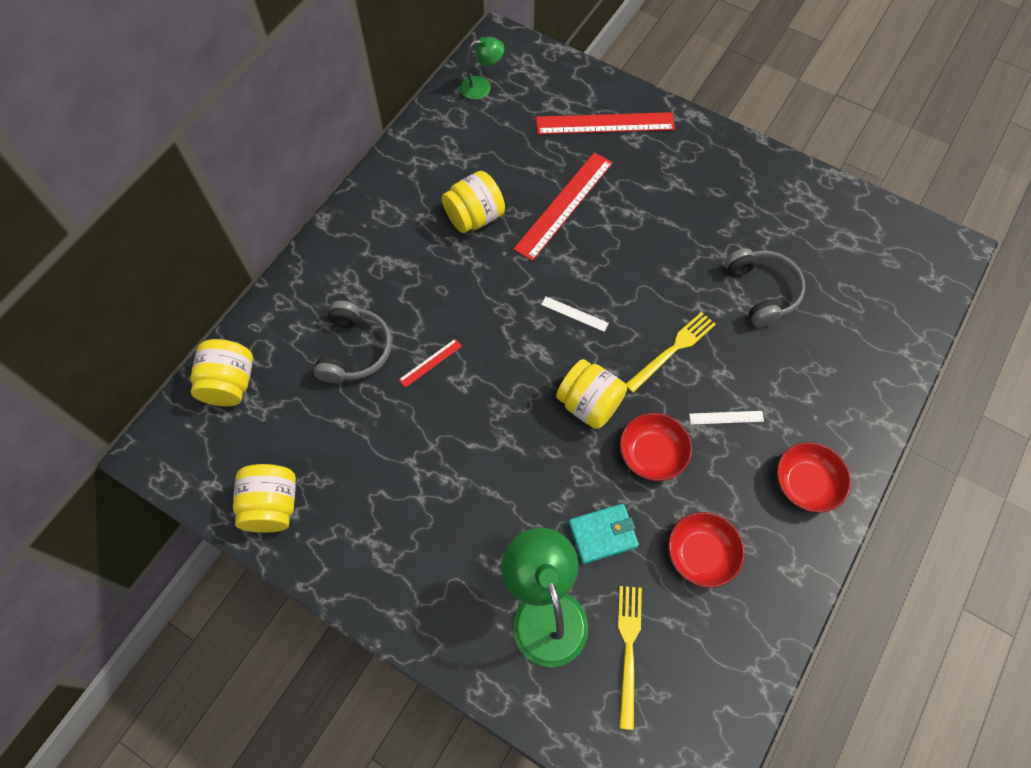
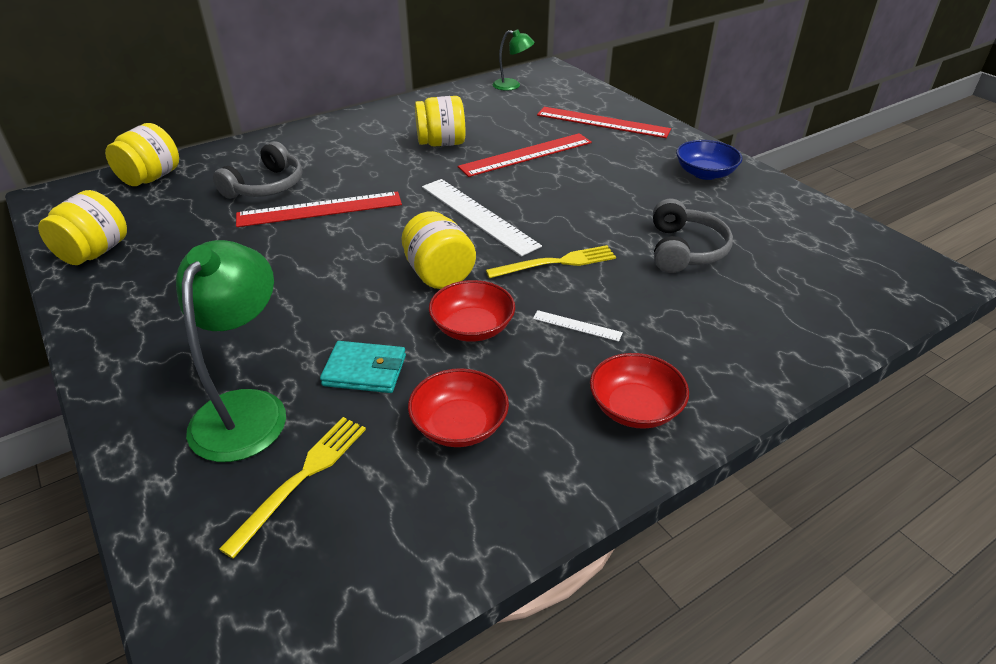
camera: 25 degrees right, 25 degrees down
(430, 363) = (320, 209): red ruler -> red ruler, size x2.22
(574, 314) = (478, 215): white ruler -> white ruler, size x2.22
(732, 174) = (705, 173): none -> blue bowl

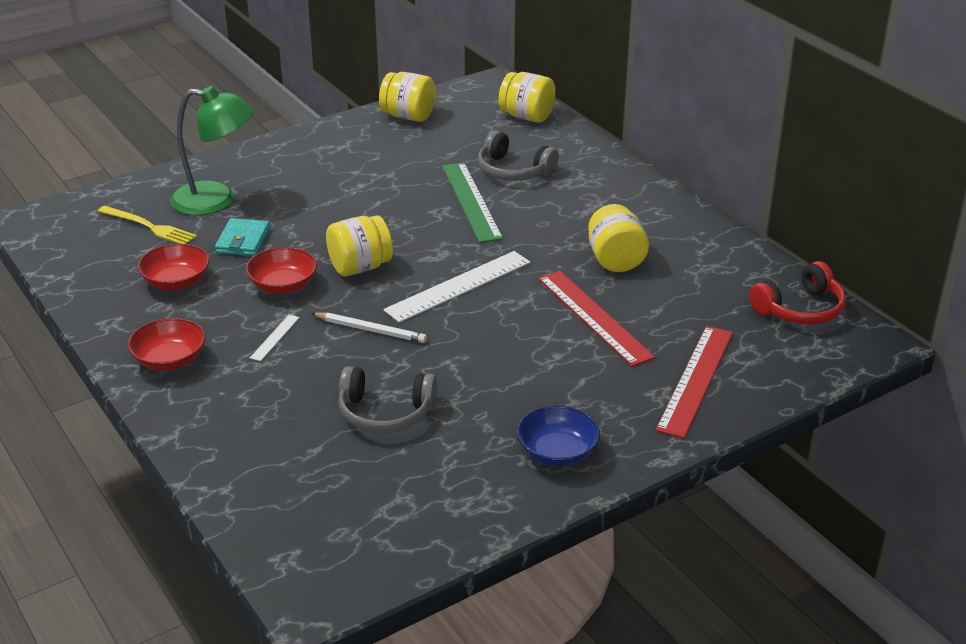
camera: 90 degrees right, 5 degrees down
(320, 209) = (471, 201): red ruler -> green ruler
(512, 85) = (800, 309): green lamp -> red headphones
(556, 263) = (370, 330): yellow fork -> white pencil

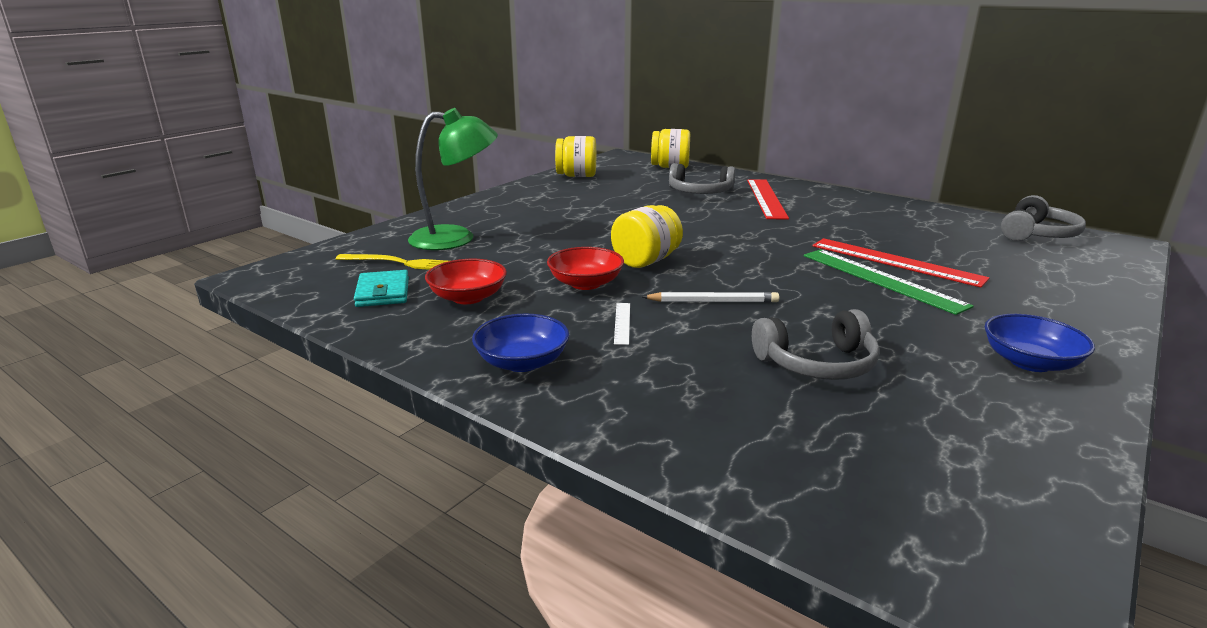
camera: 20 degrees left, 10 degrees down
(169, 360) = (522, 362): red bowl -> blue bowl
(243, 241) = (510, 259): turquoise wallet -> turquoise wallet (383, 292)
(458, 286) = (752, 260): white ruler -> none
(471, 201) = (690, 211): green ruler -> green ruler (881, 279)
(615, 260) = (855, 227): yellow jar -> none
(695, 380) = (1046, 287): red ruler -> red ruler (766, 198)
(800, 309) = (1037, 234): red headphones -> grey headphones

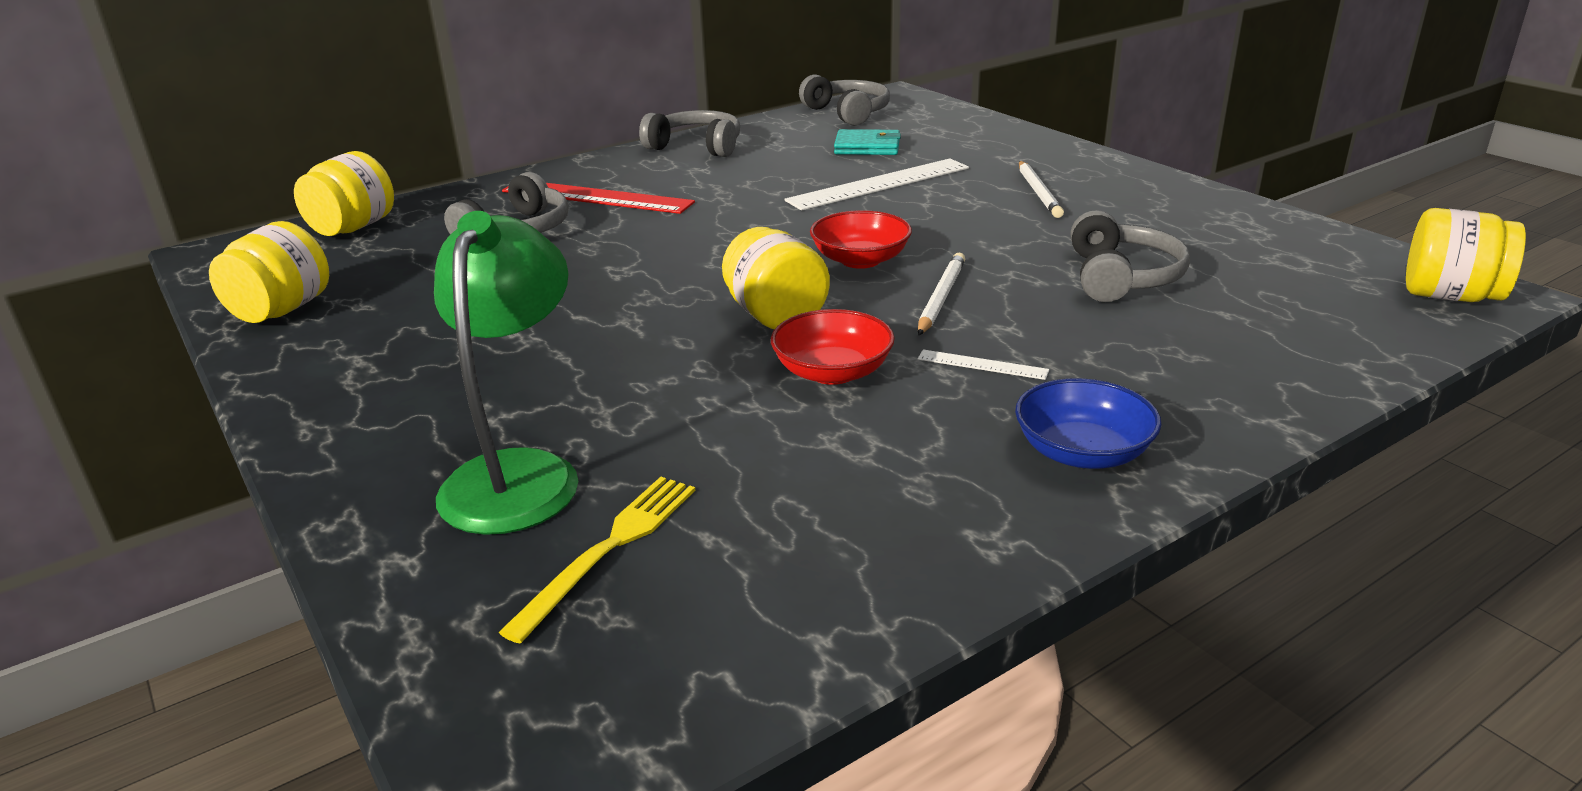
camera: 70 degrees left, 5 degrees up
(383, 292) = (755, 576): turquoise wallet -> turquoise wallet (867, 147)
(468, 297) = (830, 481): red bowl -> red bowl (860, 260)
(881, 279) = (925, 202): green ruler -> none
(884, 205) = (696, 146): none -> grey headphones
(895, 262) = (879, 184): red ruler -> white ruler
(967, 318) = (1038, 192): none -> white pencil
(976, 567) = (1449, 296): none -> yellow jar
(1030, 362) = (1134, 194): blue bowl -> none

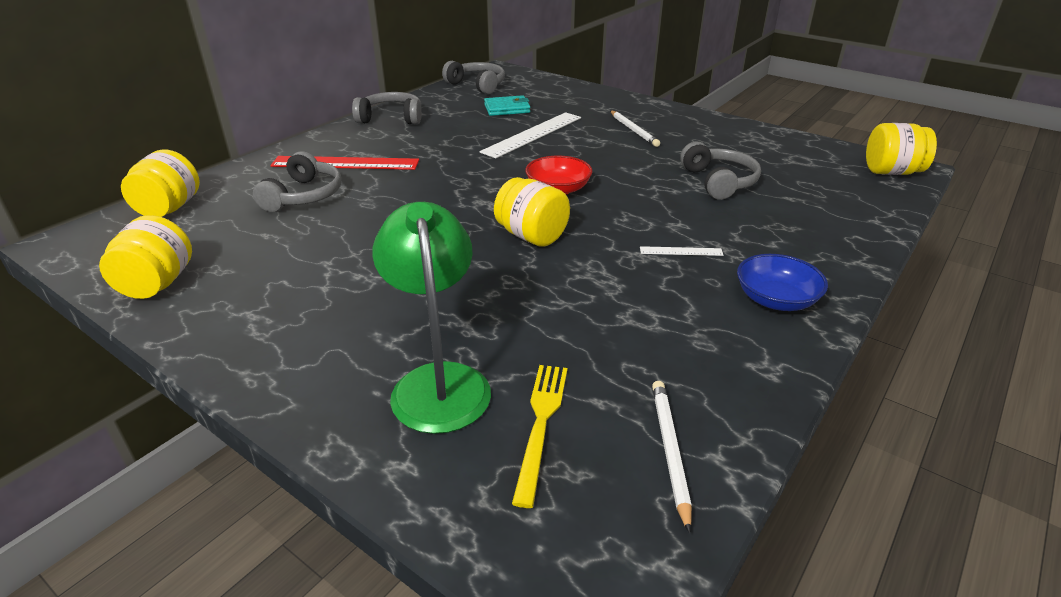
camera: 20 degrees left, 5 degrees up
(832, 372) = (595, 270): red bowl -> none
(941, 298) = (625, 209): white pencil -> white pencil (670, 451)

